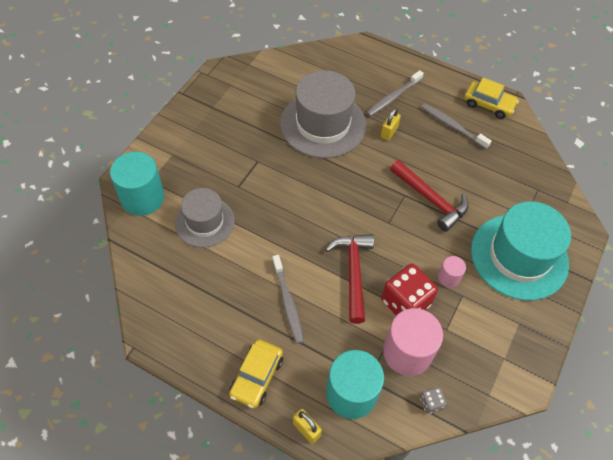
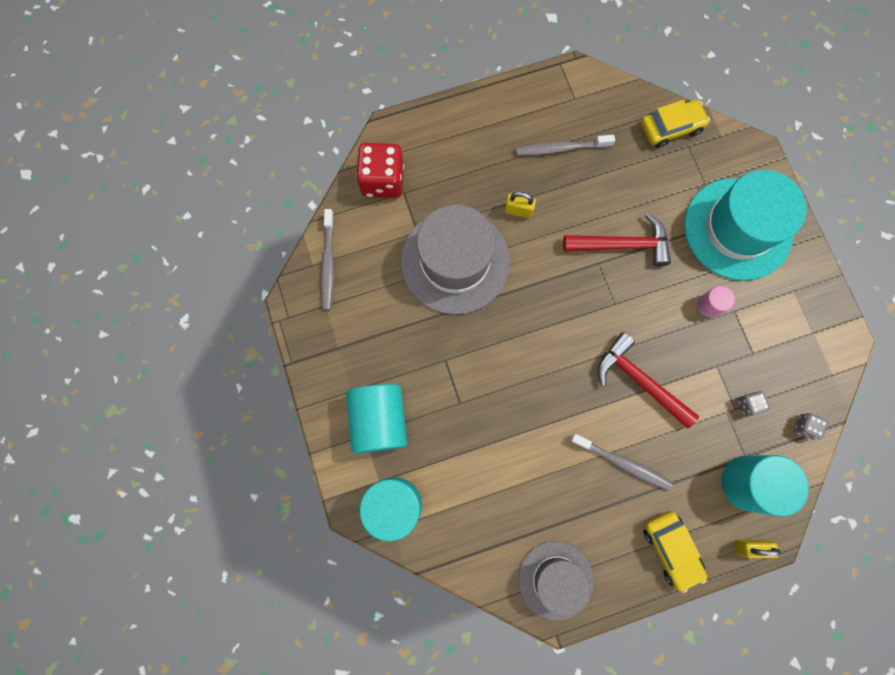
camera: 45 degrees left, 20 degrees up
(188, 155) = (379, 420): none -> turquoise cylinder
(204, 222) = (474, 467): grey hat -> grey hat (555, 579)
(389, 132) = (518, 211): yellow padlock -> yellow padlock turned 60 degrees counterclockwise
(393, 97) = (480, 168): grey toothbrush -> grey toothbrush (328, 263)
(405, 302) = (703, 363): red dice -> red dice (383, 181)
(407, 352) = (748, 404): pink cylinder -> grey dice
(488, 104) = (565, 93): yellow car -> yellow car (671, 128)

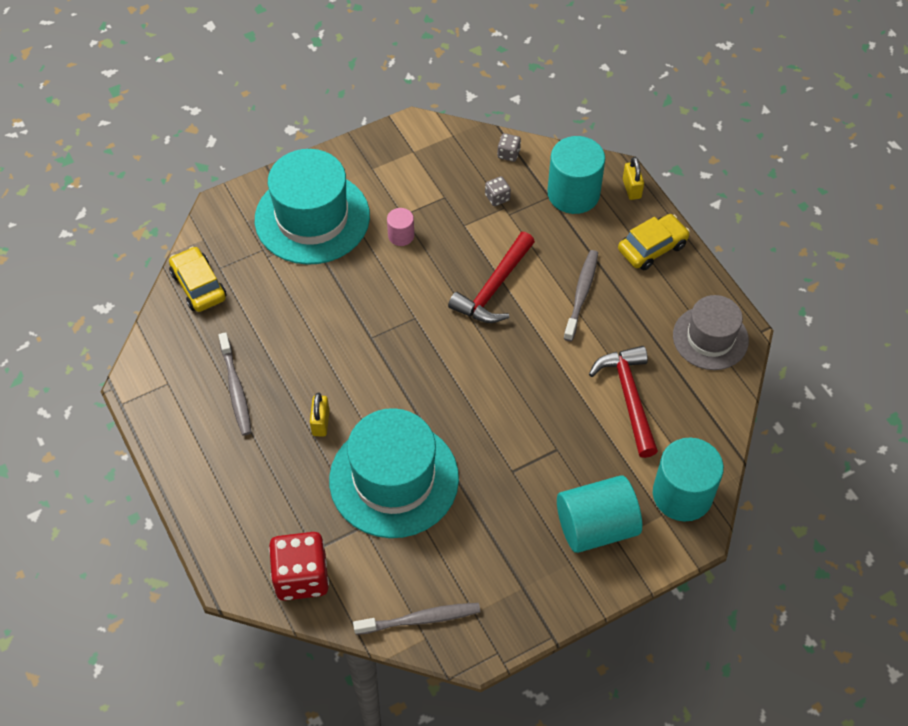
camera: 100 degrees left, 20 degrees down
(455, 261) = (394, 479): grey hat -> turquoise hat
(622, 245) = (346, 317): red hammer -> red hammer (628, 397)

